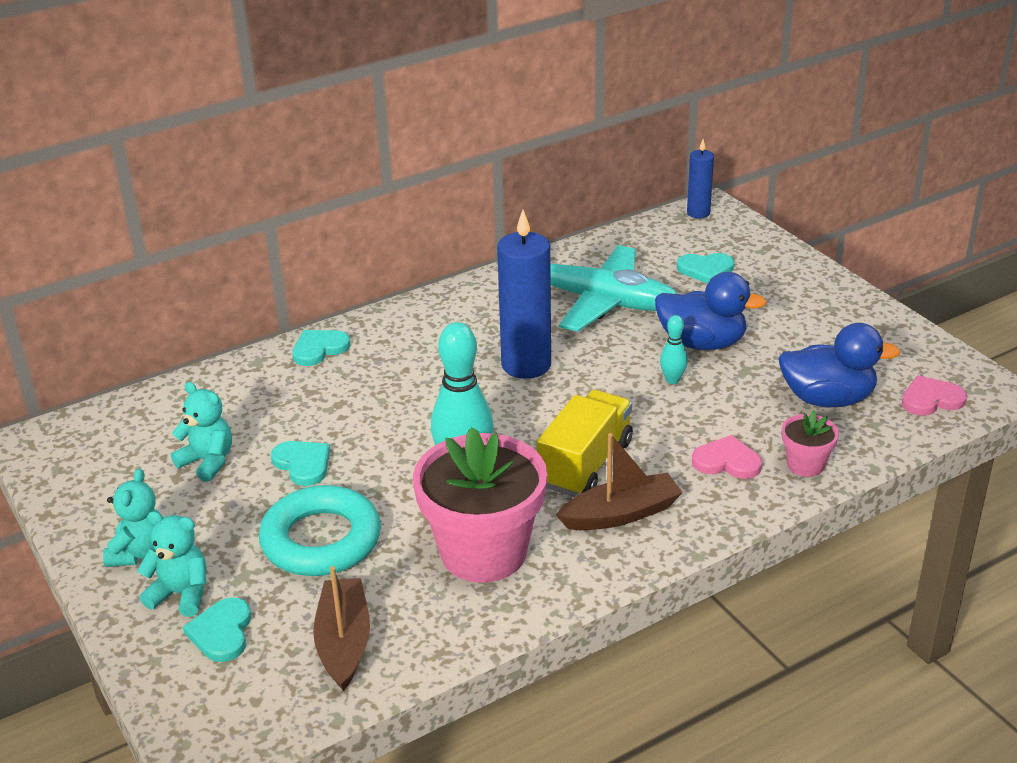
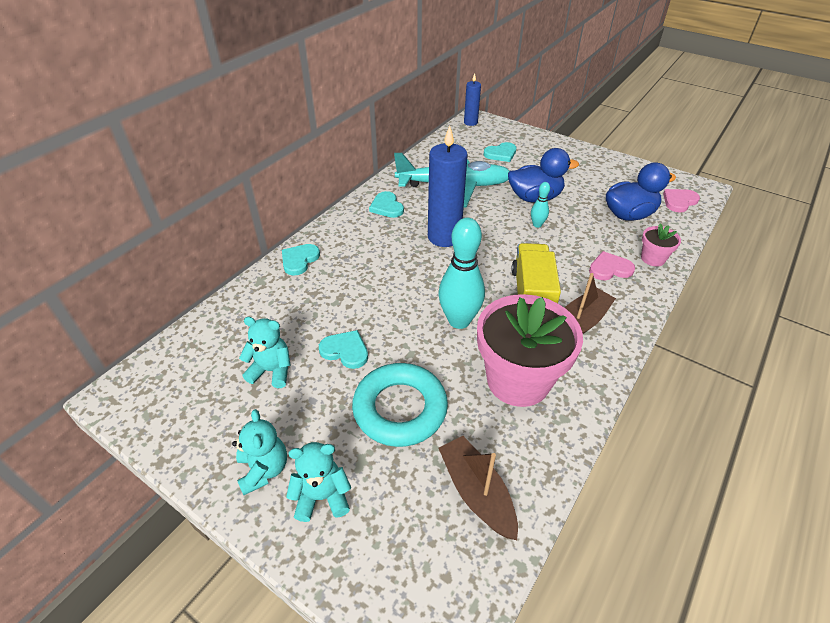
camera: 25 degrees left, 10 degrees up
(222, 632) = (377, 520): turquoise heart -> turquoise heart (387, 207)

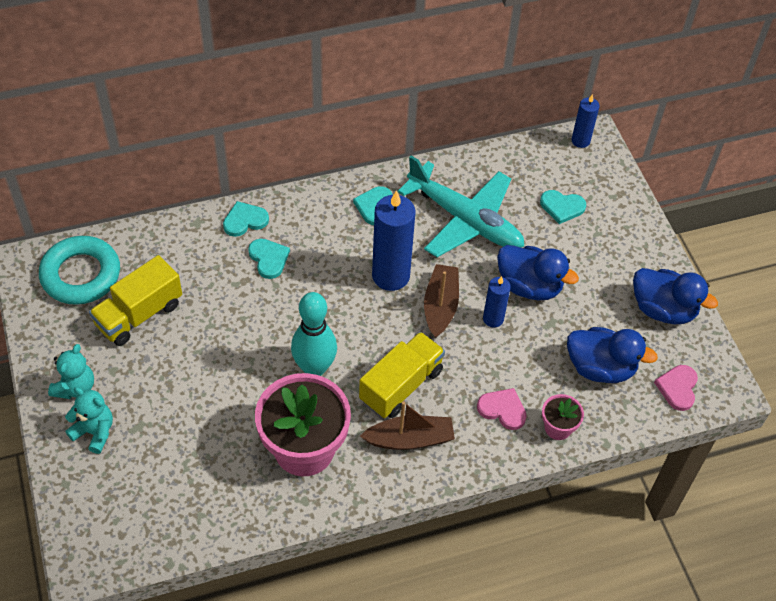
camera: 35 degrees right, 10 degrees up
(272, 371) = (139, 314): turquoise teddy bear -> yellow truck
(345, 351) = (204, 334): turquoise heart -> turquoise heart (269, 259)
(400, 409) = (198, 408): turquoise ring -> turquoise ring (81, 275)
(476, 492) = (189, 502): brown boat -> brown boat (440, 306)
(537, 225) = (493, 319): turquoise bowling pin -> blue candle
(618, 171) = (663, 309): none -> blue duck
(679, 201) = (677, 388): pink heart -> pink heart turned 75 degrees counterclockwise

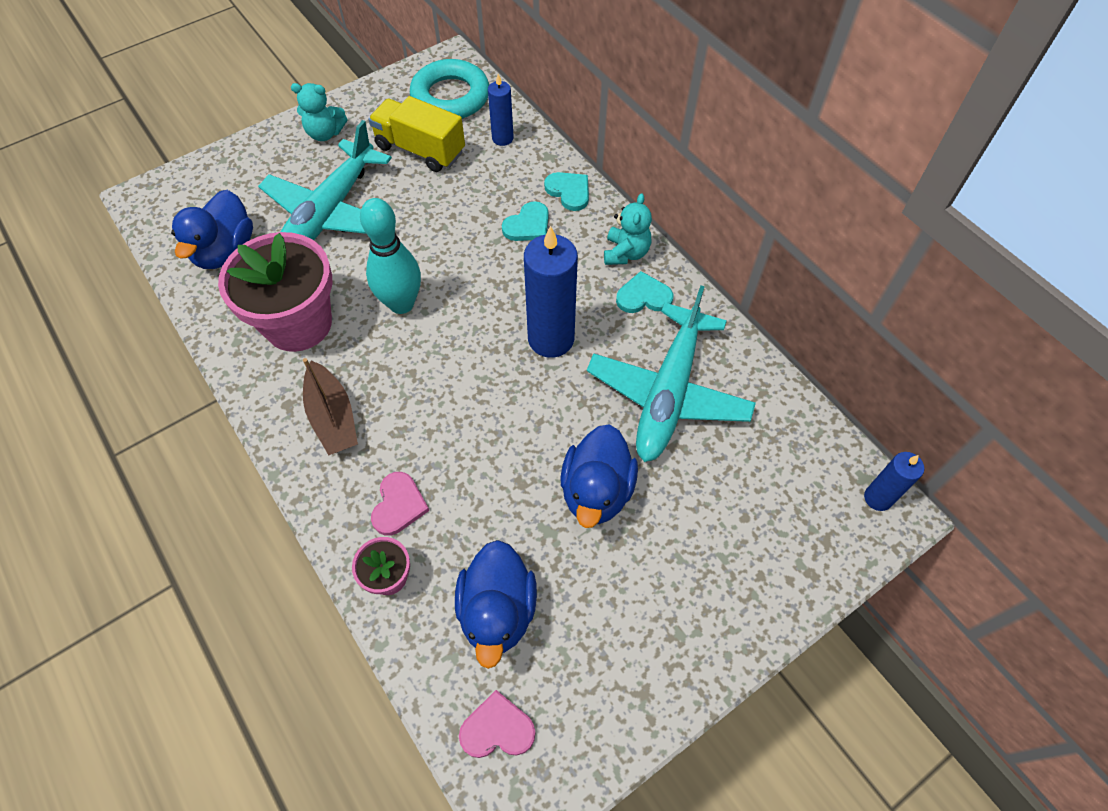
camera: 75 degrees right, 5 degrees up
(94, 432) = (280, 161): turquoise teddy bear -> turquoise teddy bear (626, 253)
(184, 402) = (330, 212): none -> turquoise plane
(401, 385) = (402, 389): yellow truck -> none
(440, 306) = (527, 400): brown boat -> none
(493, 319) = (529, 461): blue candle -> blue candle (502, 138)
(562, 207) = (746, 501): turquoise heart -> none
(663, 309) = (627, 679): blue duck -> blue duck (225, 251)

